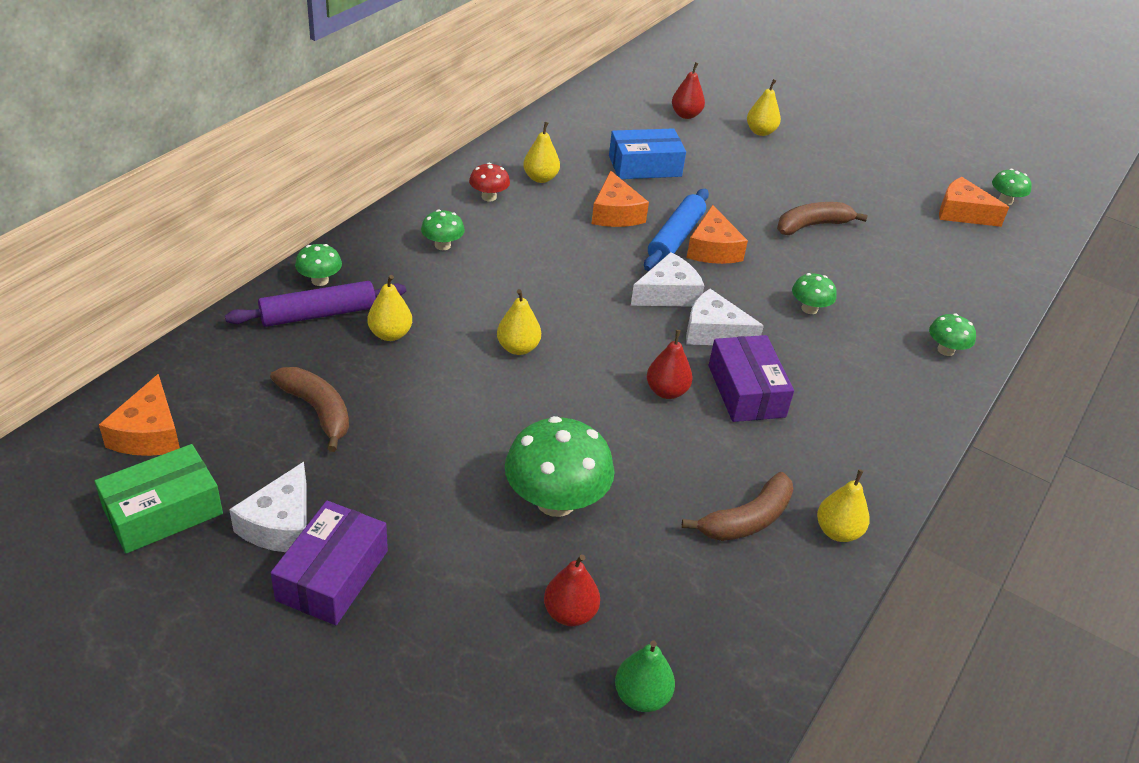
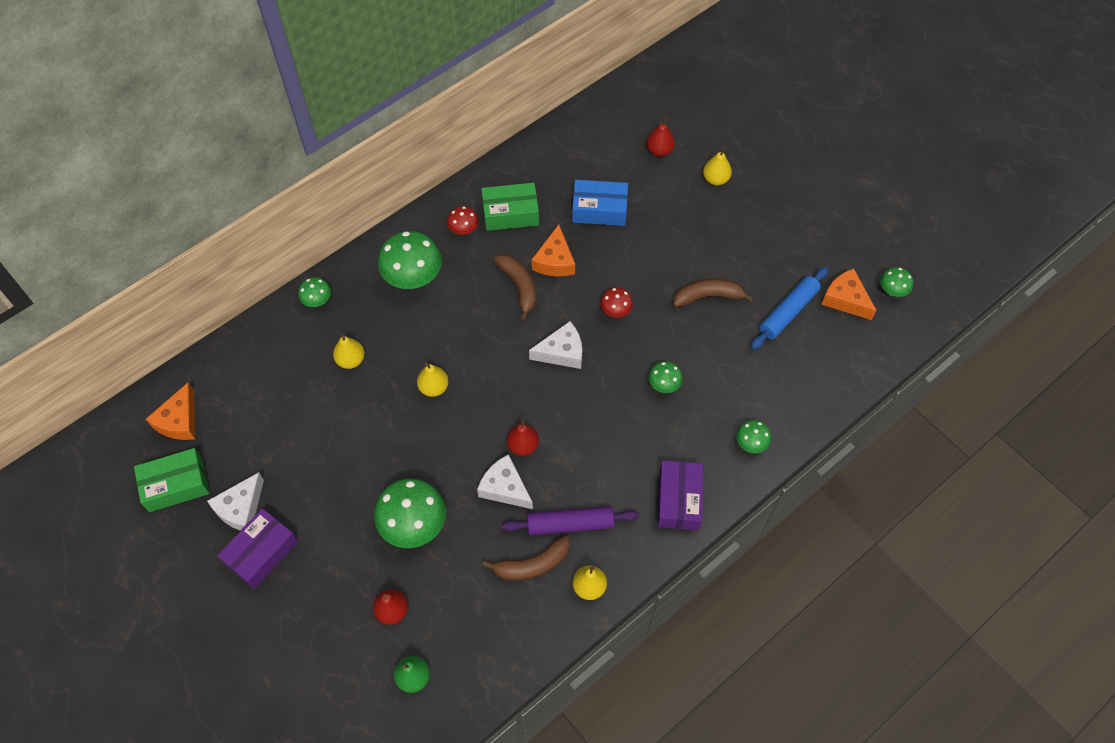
camera: 20 degrees right, 20 degrees up
(317, 411) = (285, 421): brown banana -> brown banana (519, 287)
(318, 314) = (308, 333): purple rolling pin -> purple rolling pin (570, 524)
(442, 245) = (413, 277): green mushroom -> green mushroom, size x1.96
(540, 178) = (510, 213): yellow pear -> green box
(676, 238) = (591, 294): blue rolling pin -> blue rolling pin (788, 312)
(712, 249) = (616, 310): orange cheese -> red mushroom
(713, 332) = (580, 395): white cheese -> white cheese (505, 488)
(746, 391) = (580, 455): purple box -> purple box (679, 500)

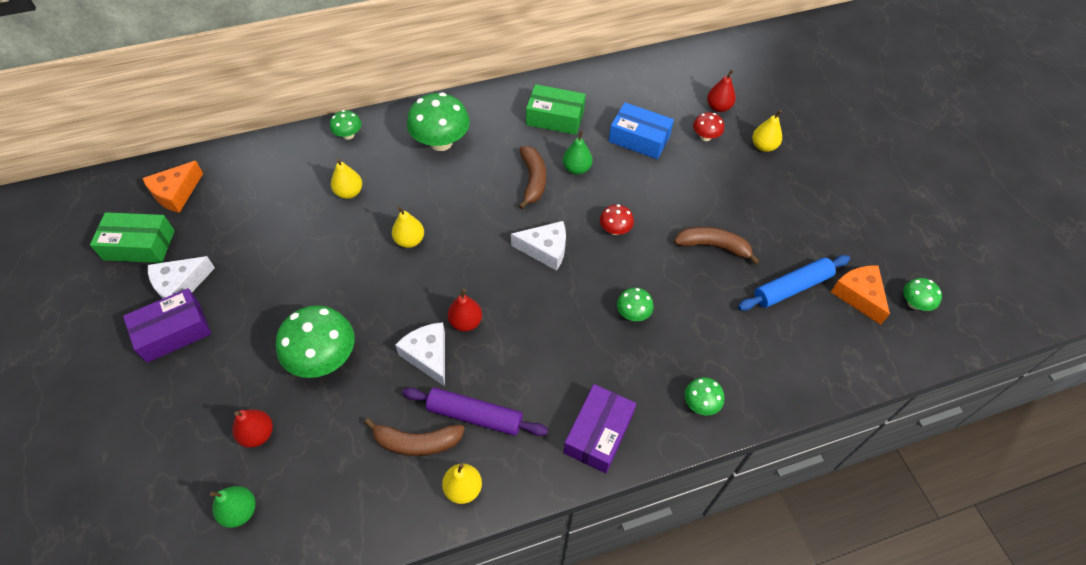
camera: 20 degrees right, 5 degrees down
(463, 229) = (506, 118): red mushroom -> red mushroom (705, 137)
(555, 261) = (576, 168): orange cheese -> green pear

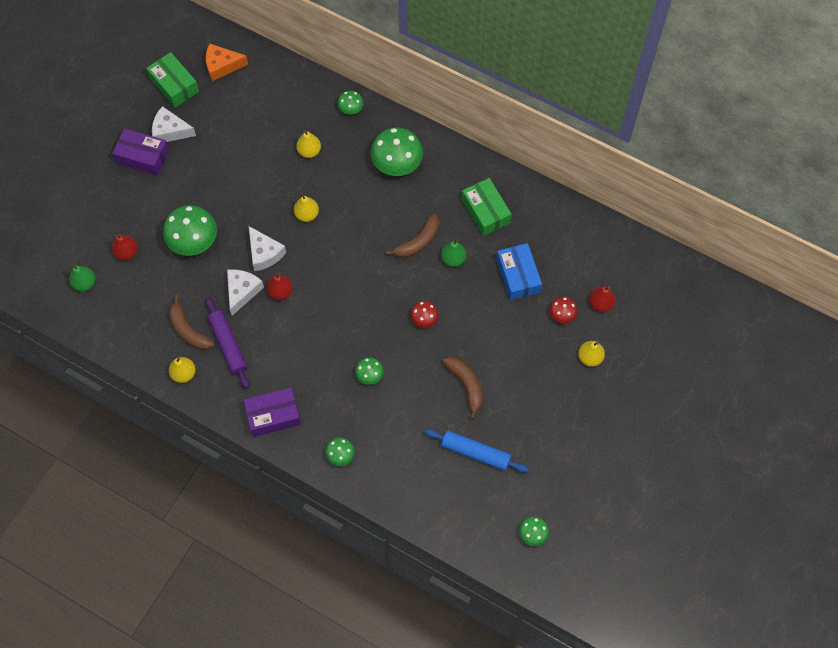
camera: 50 degrees right, 10 degrees up
(545, 249) = (370, 292): white cheese -> white cheese (264, 253)
(858, 295) = (507, 496): orange cheese -> none

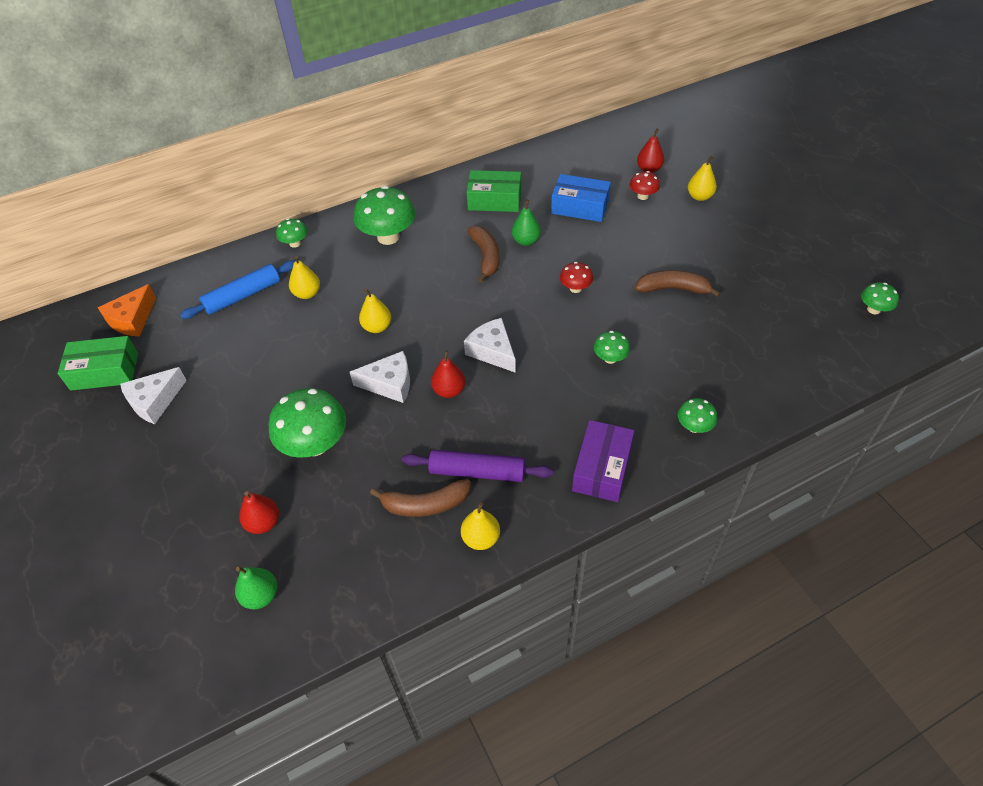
camera: 55 degrees left, 15 degrees down
(143, 157) = (157, 444): purple box -> none
(242, 291) = (419, 426): white cheese -> white cheese (492, 351)
(475, 453) = (756, 313): blue rolling pin -> blue rolling pin (243, 296)

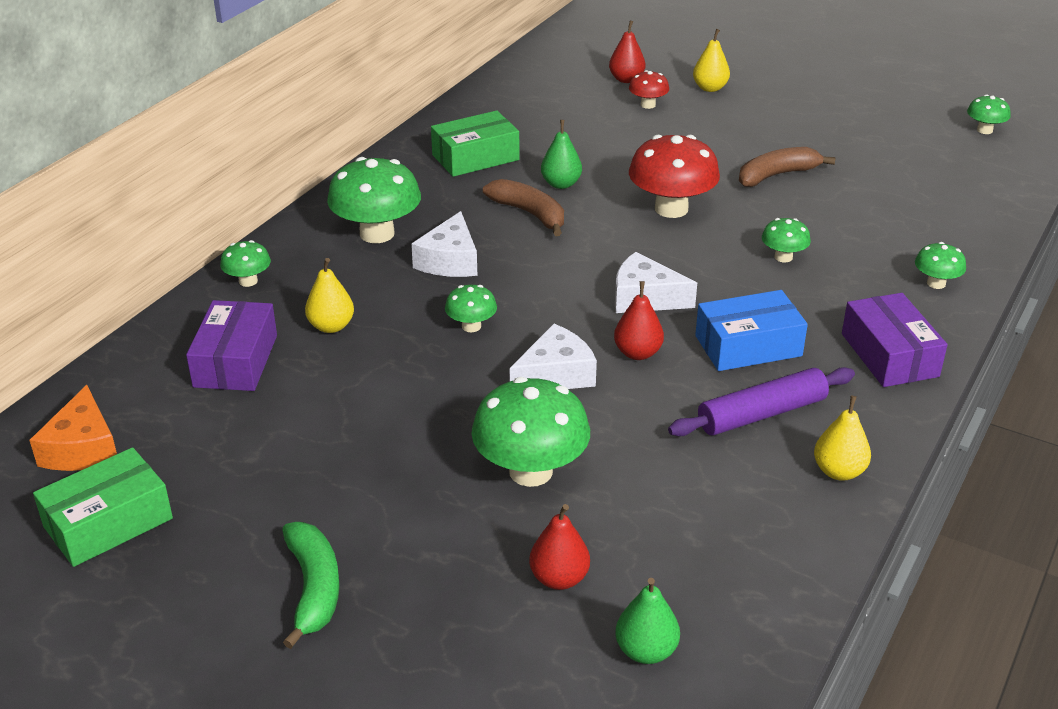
camera: 35 degrees left, 15 degrees down
(151, 461) = (313, 588): none -> green banana
(154, 401) = (236, 523): white cheese -> white cheese (450, 261)
(243, 296) = (236, 361): blue rolling pin -> purple box
(377, 327) = (471, 326): yellow pear -> green mushroom
(425, 504) = (739, 469): brown banana -> none
(575, 288) = (671, 209): red mushroom -> red mushroom, size x1.96
(580, 207) = (587, 134): blue box -> blue box (748, 346)

